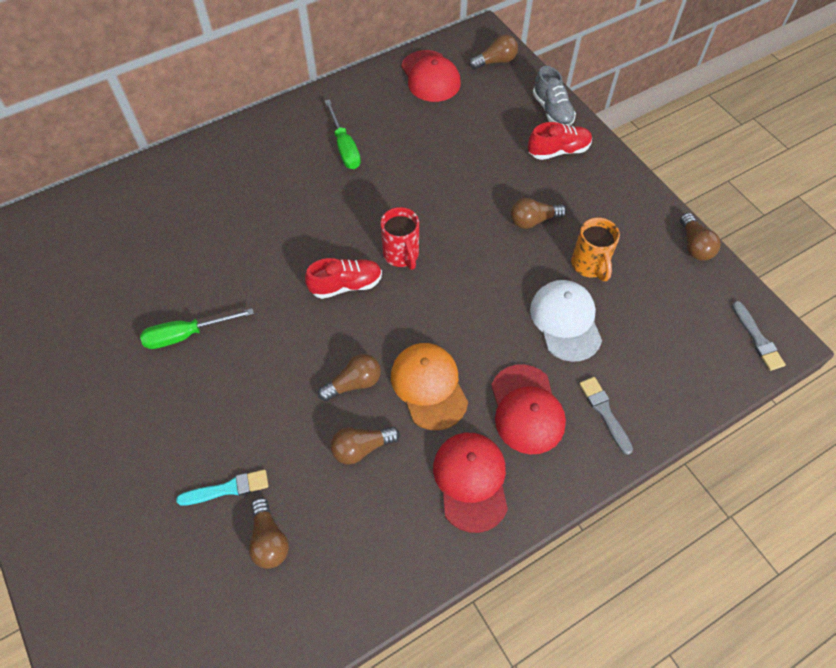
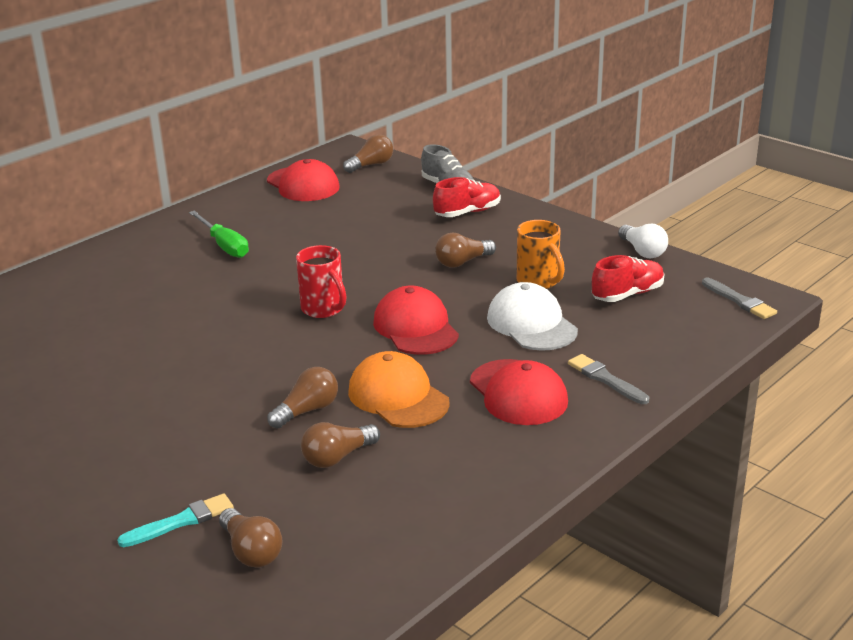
camera: 15 degrees left, 30 degrees down
(186, 335) = (82, 411): green screwdriver -> none
(346, 285) = (267, 341): red shoe -> red shoe (627, 294)
(471, 481) = (479, 457): red cap -> red cap (415, 327)
(694, 245) = (642, 251): brown light bulb -> white light bulb

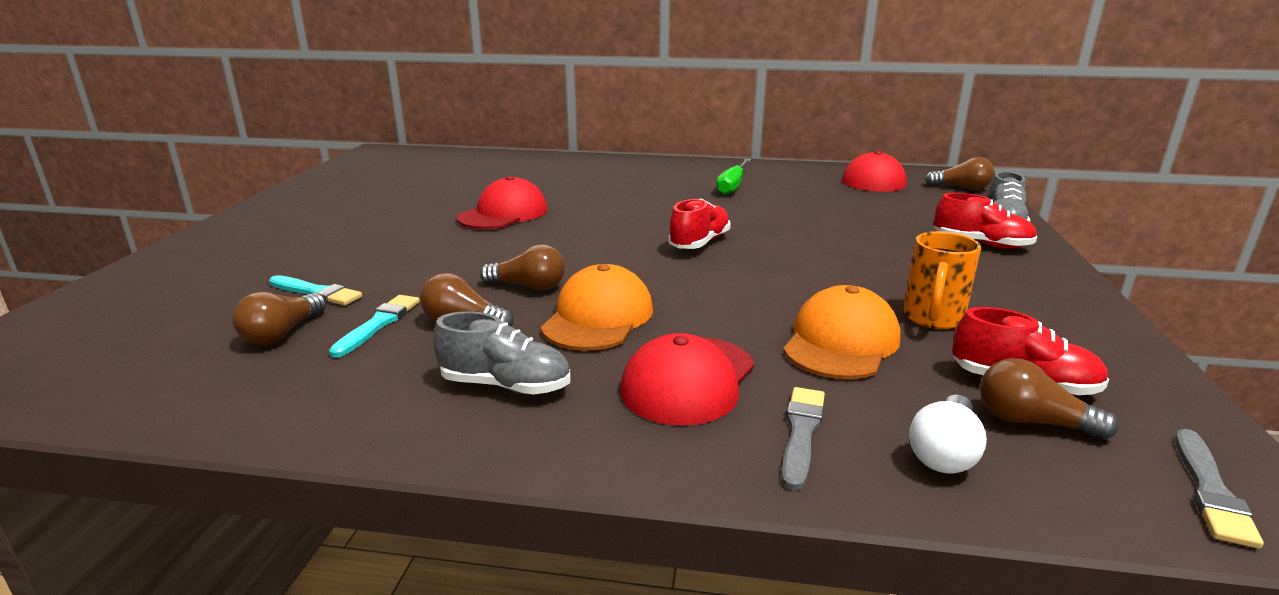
camera: 55 degrees right, 5 degrees down
(291, 498) = (378, 324): none -> turquoise brush
(324, 309) = (699, 243): red mug -> red shoe
(415, 327) = (732, 287): red cap -> red cap (503, 214)
(453, 462) = (506, 385): none -> grey shoe
(462, 262) = (888, 270): brown light bulb -> brown light bulb (1031, 422)
(531, 324) = (841, 342): white cap -> orange cap
(642, 251) = (1143, 361): white light bulb -> white light bulb (944, 452)

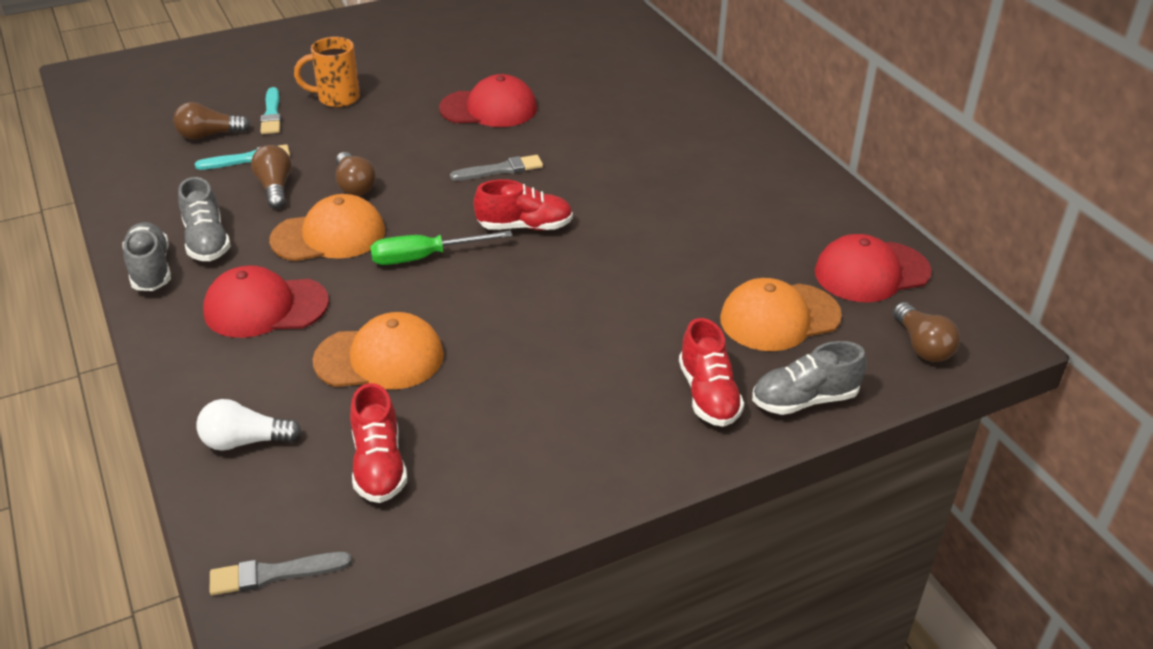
camera: 55 degrees right, 15 degrees up
(511, 439) = (151, 270): none -> grey shoe
(732, 186) = (716, 189): green screwdriver -> green screwdriver (424, 257)
(801, 432) = (230, 374): grey brush -> grey brush (501, 169)
(903, 207) = (779, 317): none -> orange cap
(932, 319) = (468, 396): orange mug -> orange mug (337, 98)
(1031, 422) = (317, 477): brown light bulb -> none

